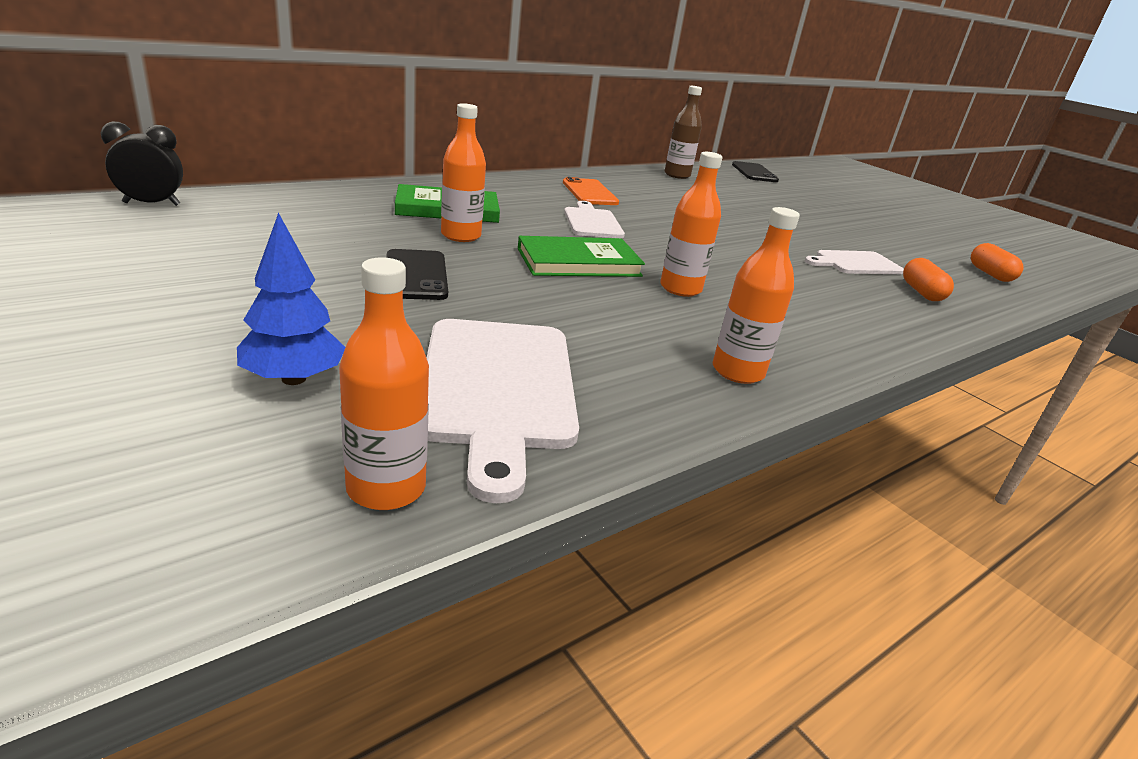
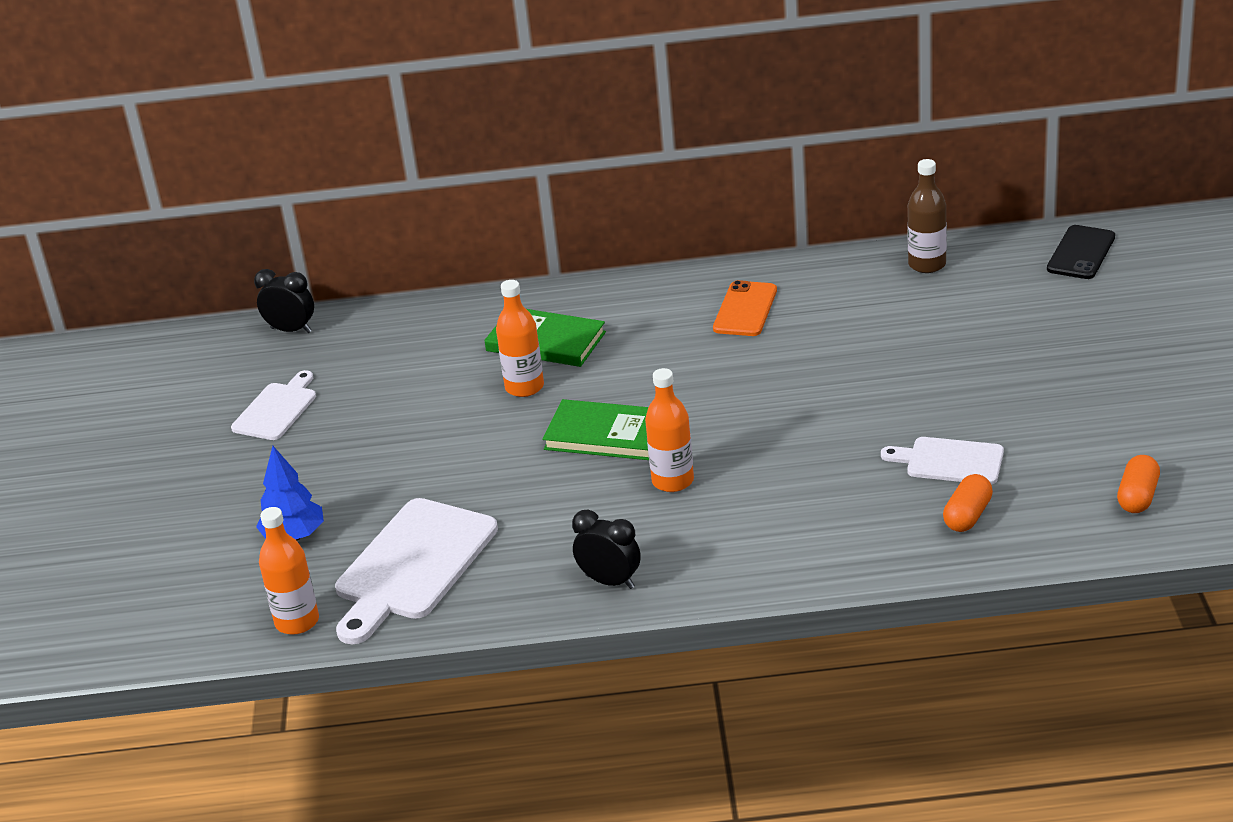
camera: 40 degrees right, 5 degrees up
(416, 275) = (442, 441): black phone -> none
(592, 222) = (688, 369): white cutting board -> white cutting board (277, 409)
(737, 372) = (610, 581): orange bottle -> black clock

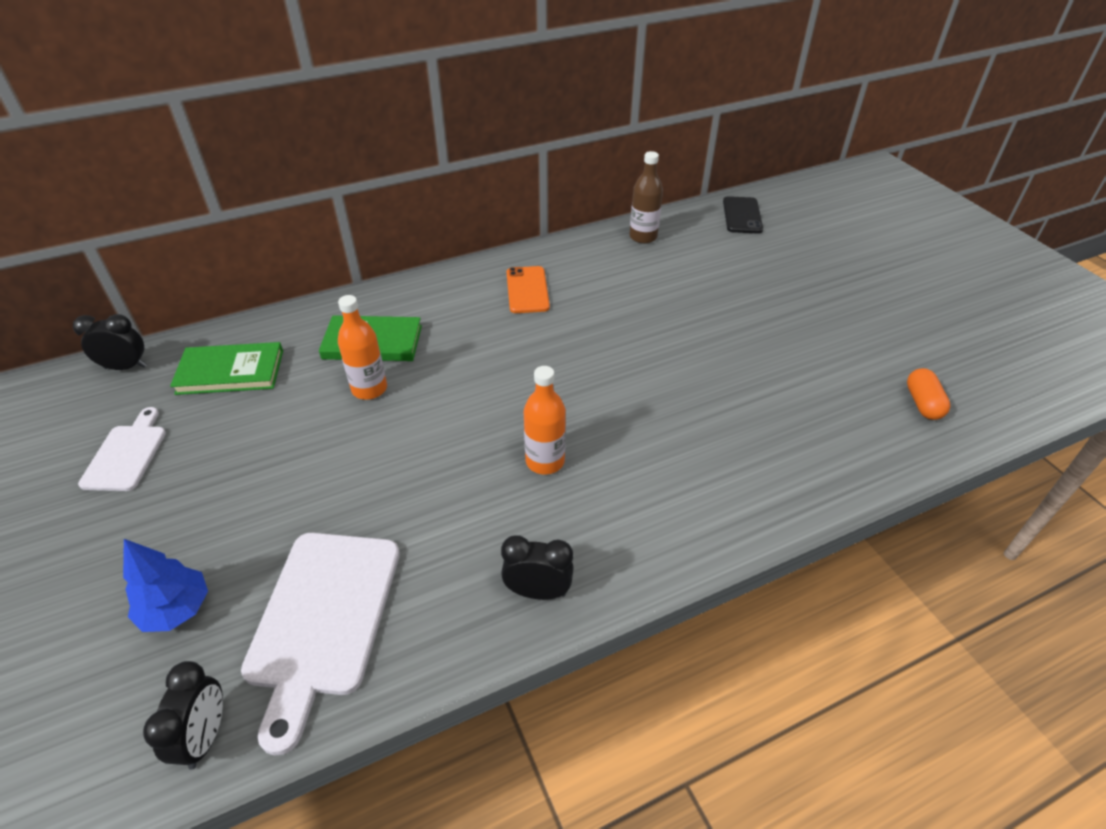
camera: 25 degrees left, 10 degrees up
(297, 621) = (205, 736): orange bottle -> black clock
(606, 434) = (463, 424): green book -> green book (230, 372)
(949, 461) = (762, 397): white cutting board -> none
(967, 516) = (810, 447): orange capsule -> none

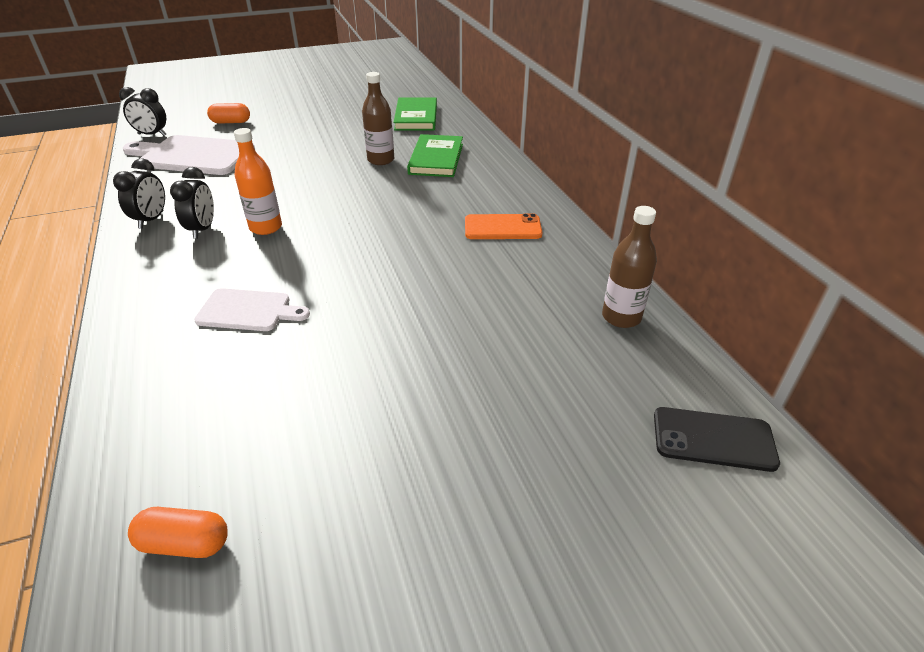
camera: 95 degrees right, 5 degrees down
(126, 367) = (430, 91): black clock -> black clock (203, 229)
(127, 454) = (352, 100): white cutting board -> white cutting board (248, 311)
(177, 609) = (231, 122): blue tree -> orange capsule
(369, 389) = (381, 160): orange bottle -> brown bottle

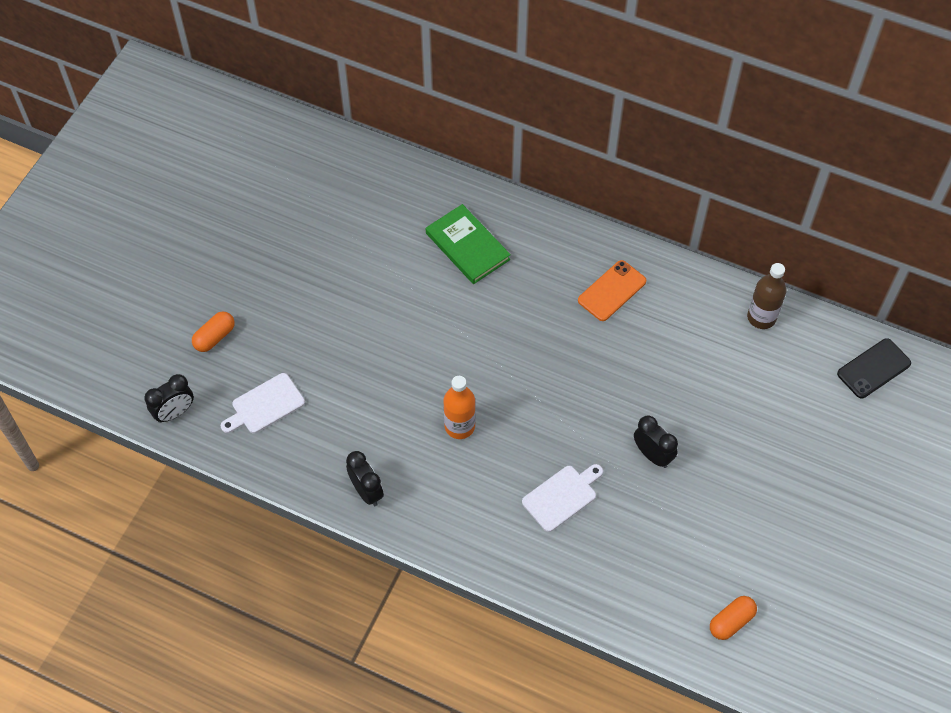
camera: 45 degrees left, 20 degrees up
(193, 155) = (265, 405): white cutting board -> white cutting board, size x0.58
(203, 229) = (419, 466): black clock -> black clock (652, 455)
(381, 160) = (427, 283): brown bottle -> none
(416, 117) = (370, 197): green book -> none

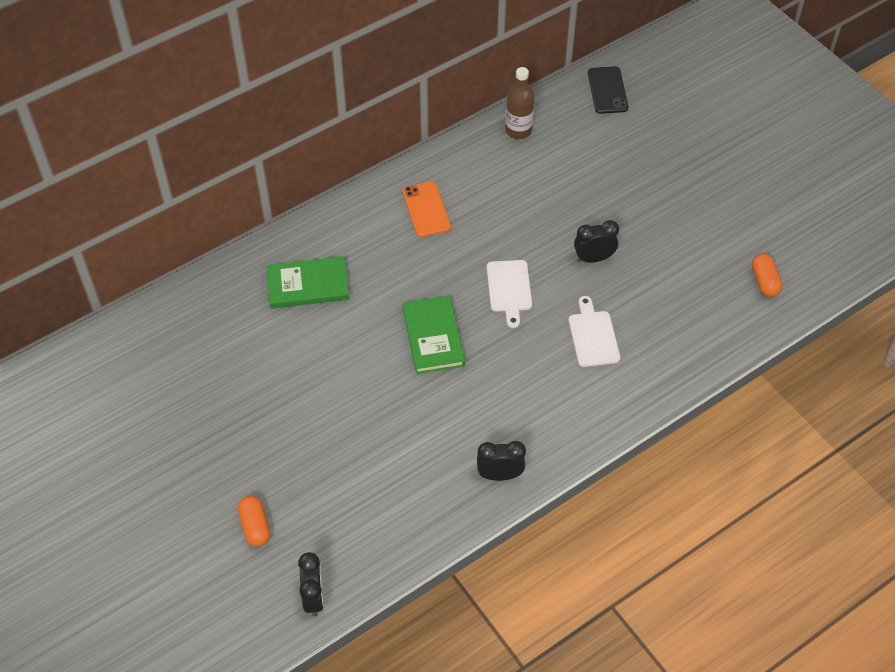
camera: 60 degrees left, 5 degrees down
(265, 405) = (358, 516): white cutting board -> white cutting board (509, 289)
(459, 426) = (481, 375): orange bottle -> none
(476, 368) = (433, 337): none -> green book

